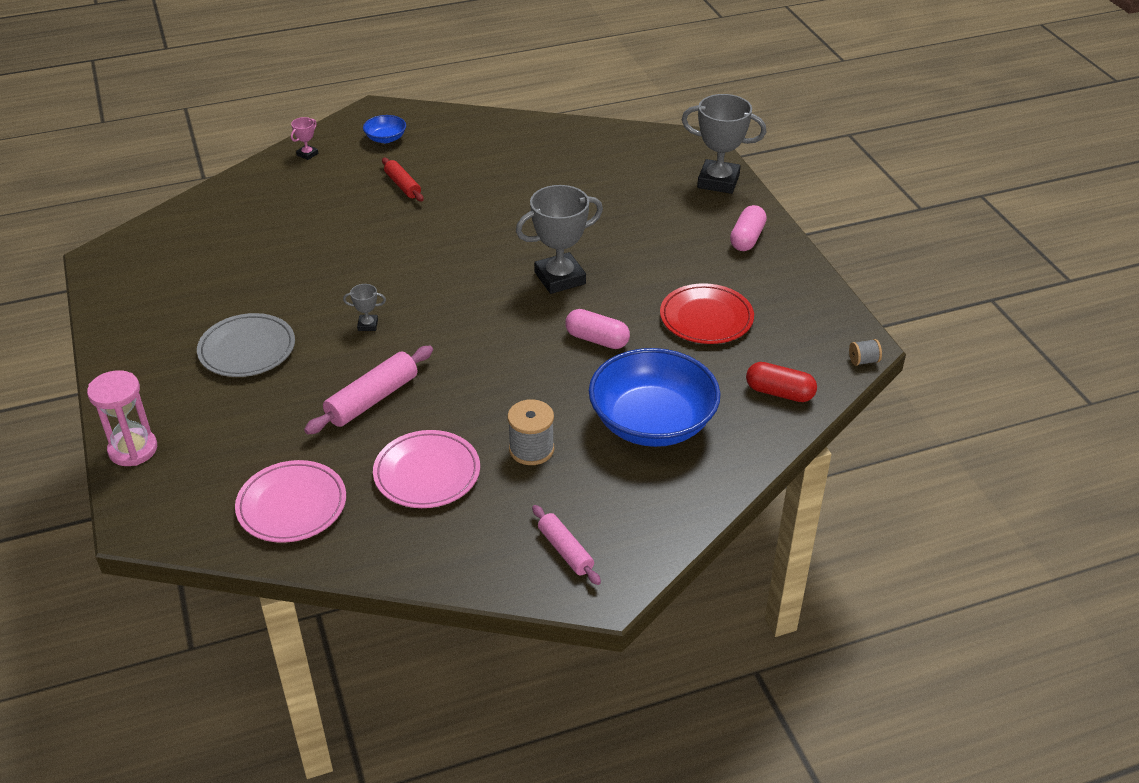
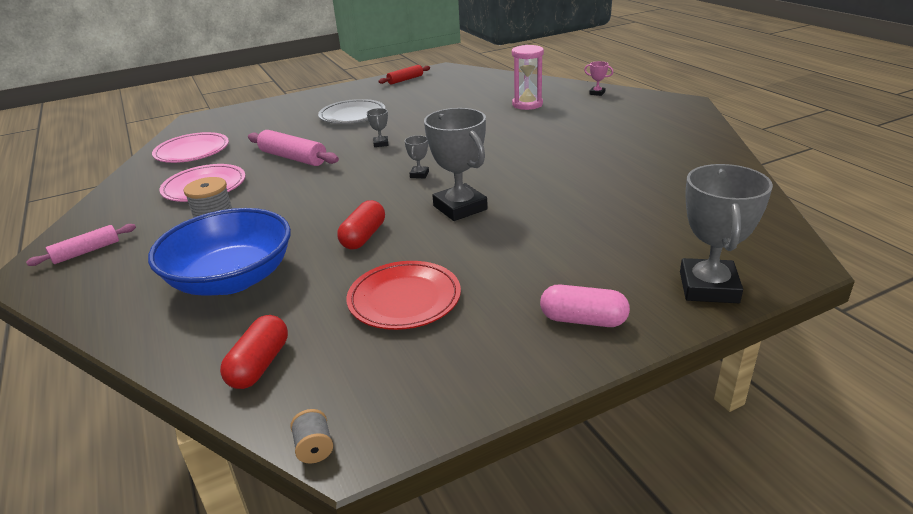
camera: 85 degrees right, 10 degrees down
(133, 449) = (261, 106): pink hourglass -> pink hourglass (527, 104)
(385, 138) = (643, 112): blue bowl -> none
(403, 185) = (575, 127): red rolling pin -> red rolling pin (405, 80)
(472, 299) = (419, 174): none -> grey trophy
(597, 339) = (363, 236): pink capsule -> red capsule

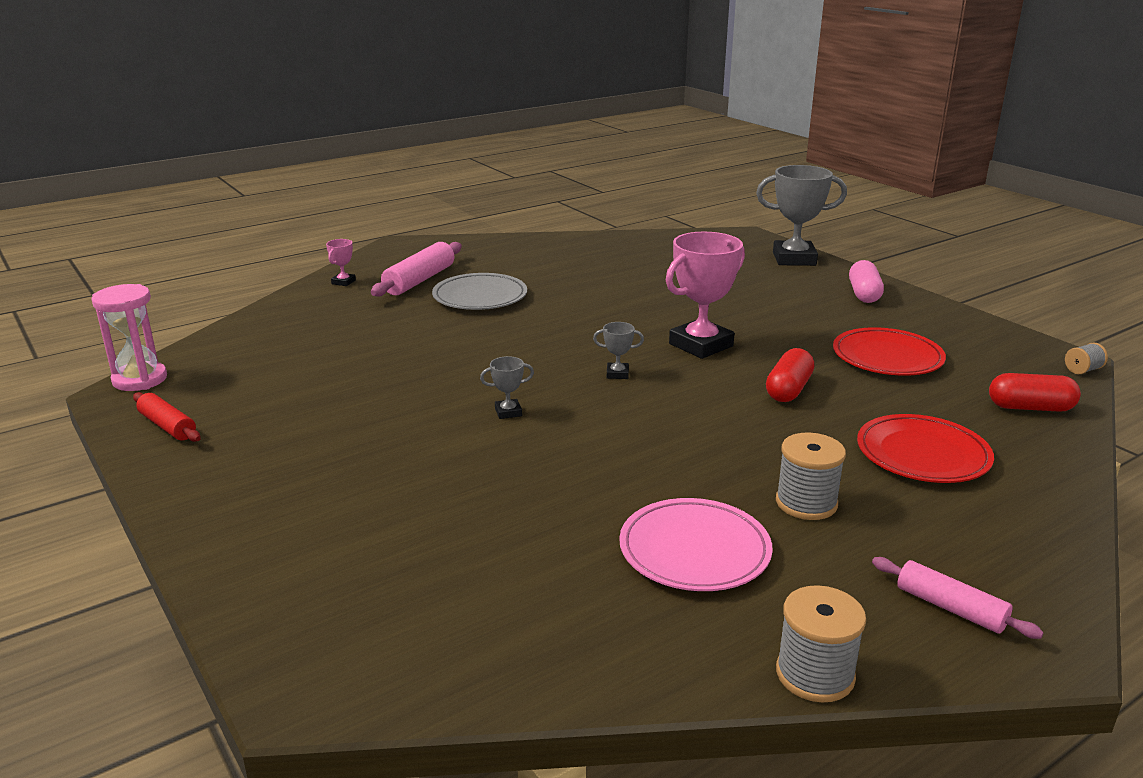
camera: 100 degrees left, 5 degrees down
(92, 207) = (815, 674): none -> grey spool
(192, 151) = (531, 622): pink plate -> none
(232, 279) = (922, 454): blue bowl -> red plate
(293, 158) = (564, 483): pink rolling pin -> pink rolling pin (420, 280)
(352, 115) = (365, 456): grey plate -> grey plate (480, 297)
(363, 236) = (788, 390): red capsule -> red capsule turned 75 degrees counterclockwise
(460, 208) = (701, 345): grey trophy -> pink trophy
(527, 104) = (370, 320): pink hourglass -> pink hourglass (140, 379)

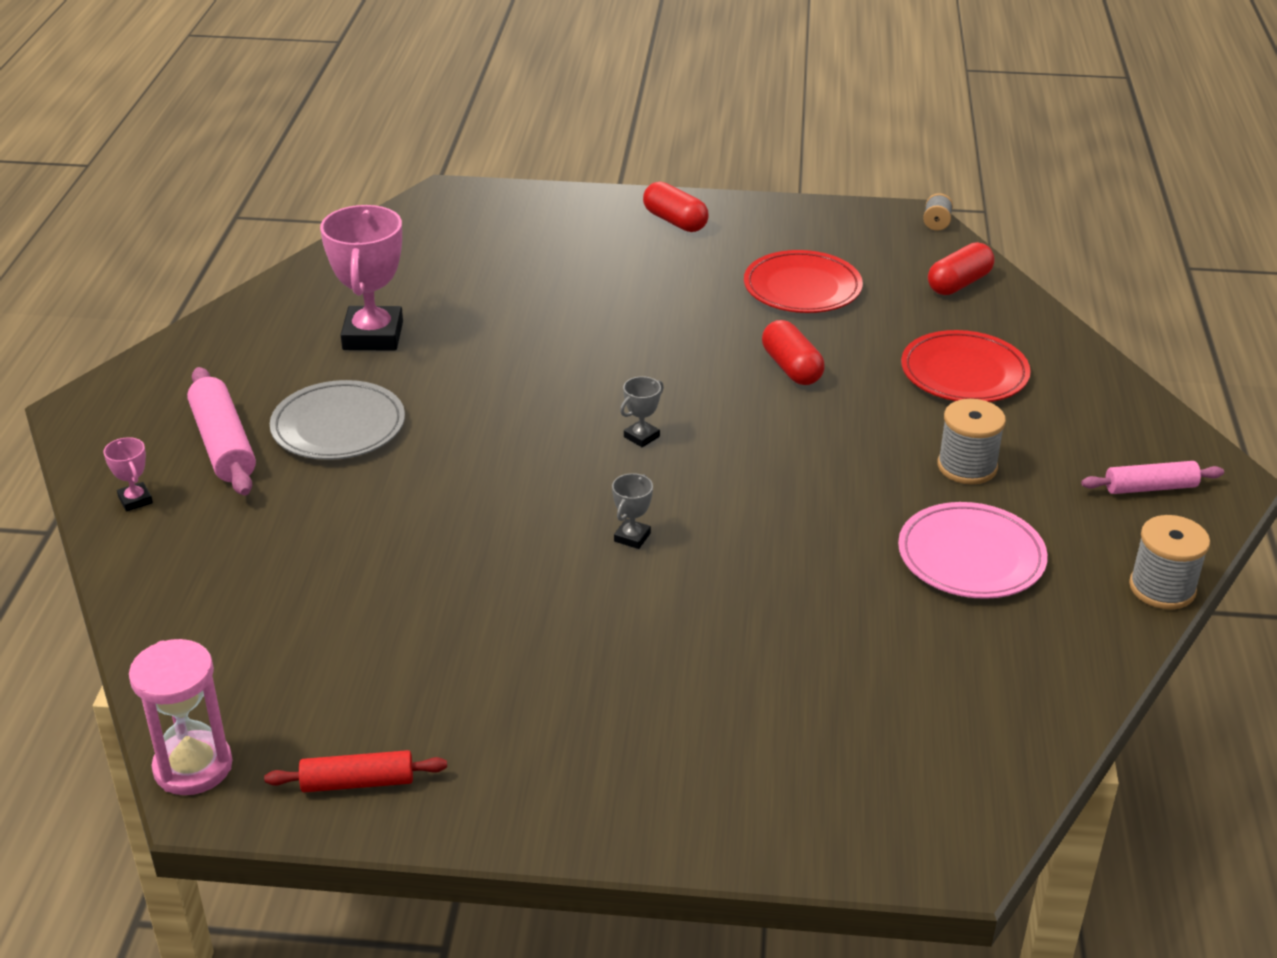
camera: 50 degrees left, 10 degrees up
(701, 345) = (649, 361): pink trophy -> pink trophy (373, 336)
(794, 259) = (547, 205): grey trophy -> none
(864, 294) = (675, 221): pink capsule -> red capsule

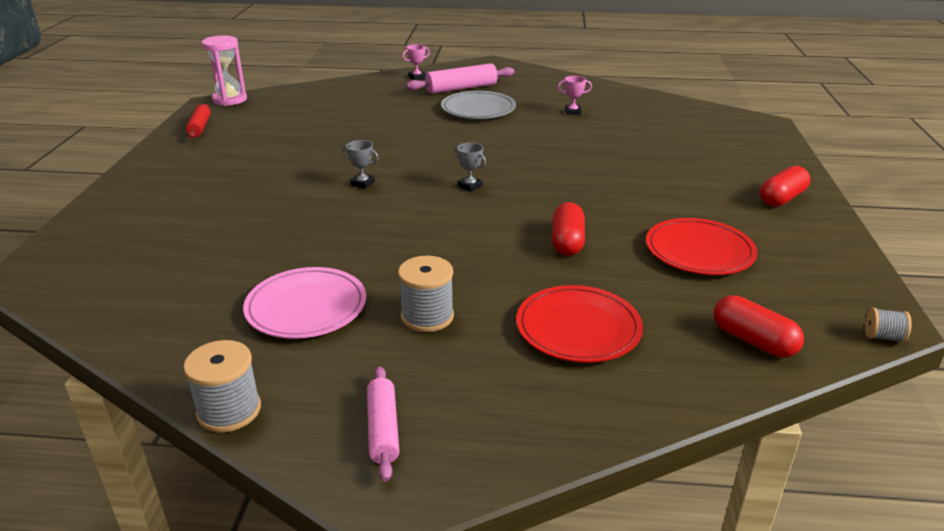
camera: 90 degrees right, 5 degrees down
(373, 336) = (573, 112): pink trophy -> pink trophy, size x0.44
(791, 368) = (567, 242): red capsule -> red capsule turned 60 degrees counterclockwise

